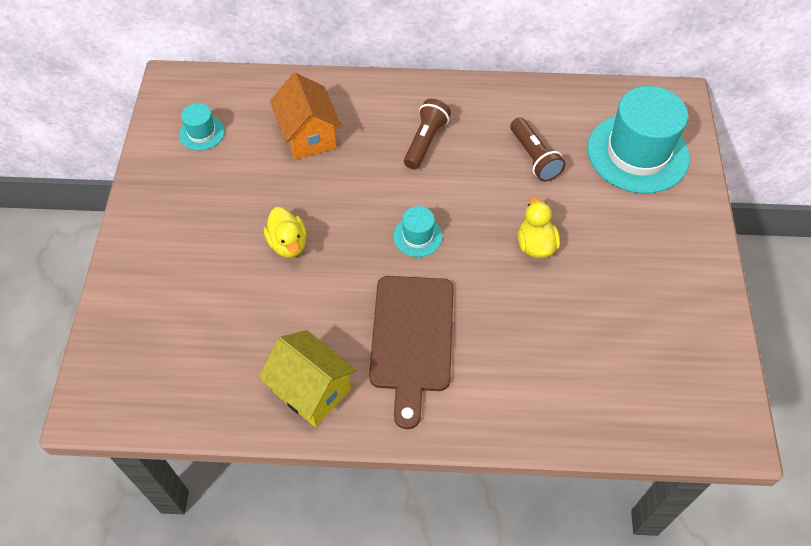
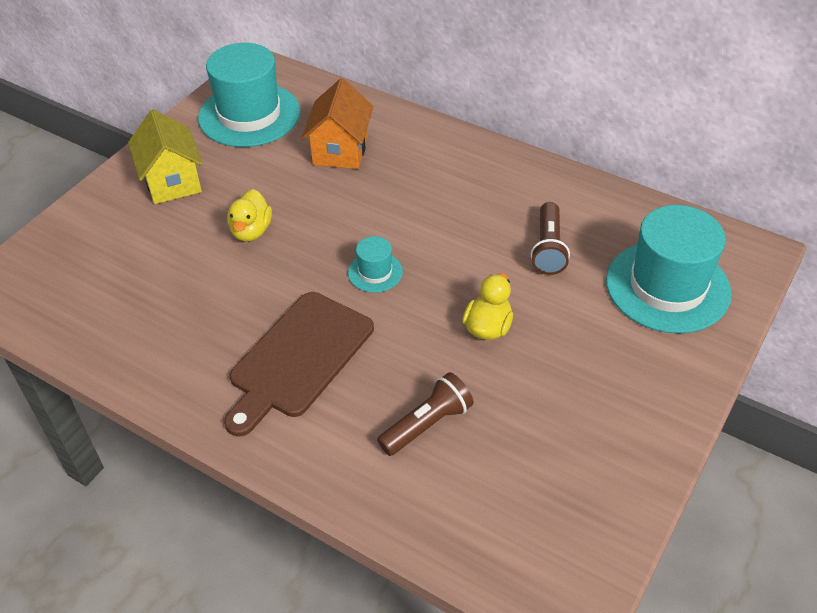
camera: 30 degrees right, 10 degrees down
(202, 133) = (249, 115): turquoise hat -> turquoise hat, size x2.19
(311, 390) = (173, 361): yellow house -> yellow house (172, 182)
(425, 141) = (447, 194): brown flashlight -> brown flashlight (427, 424)

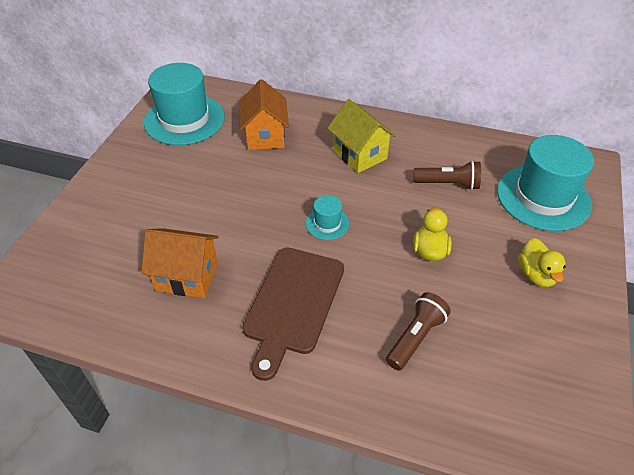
camera: 15 degrees left, 0 degrees up
(172, 182) = (139, 179): yellow house -> yellow house (359, 154)
(189, 305) = (187, 276): none -> orange house
(251, 231) = (217, 208): yellow duck -> yellow duck (536, 275)
(548, 248) = (448, 184): brown flashlight -> brown flashlight turned 75 degrees counterclockwise

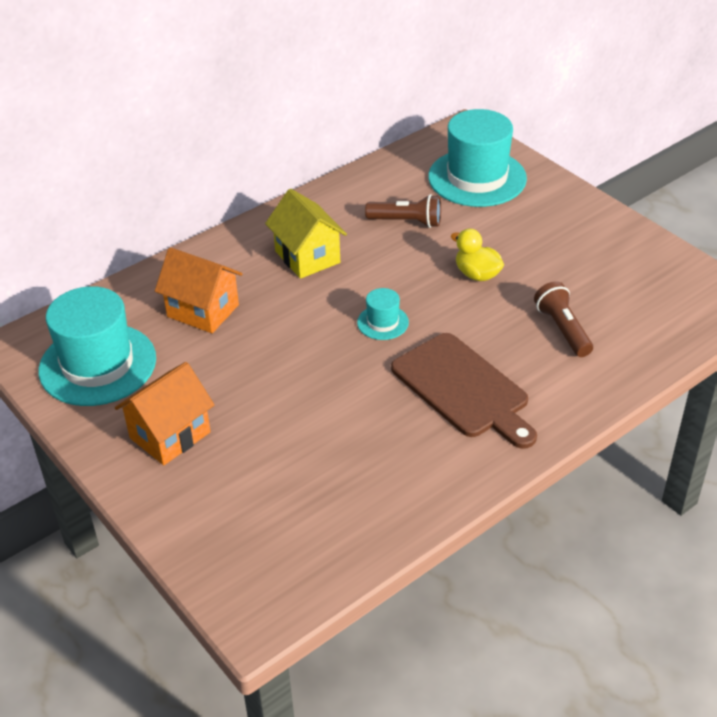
camera: 55 degrees left, 5 degrees down
(187, 276) = (362, 452): orange house -> orange house (170, 435)
(359, 154) = (307, 257): yellow house -> yellow house turned 60 degrees clockwise
(448, 184) = (407, 222): brown flashlight -> brown flashlight turned 60 degrees clockwise
(536, 275) = (555, 229): yellow duck -> none

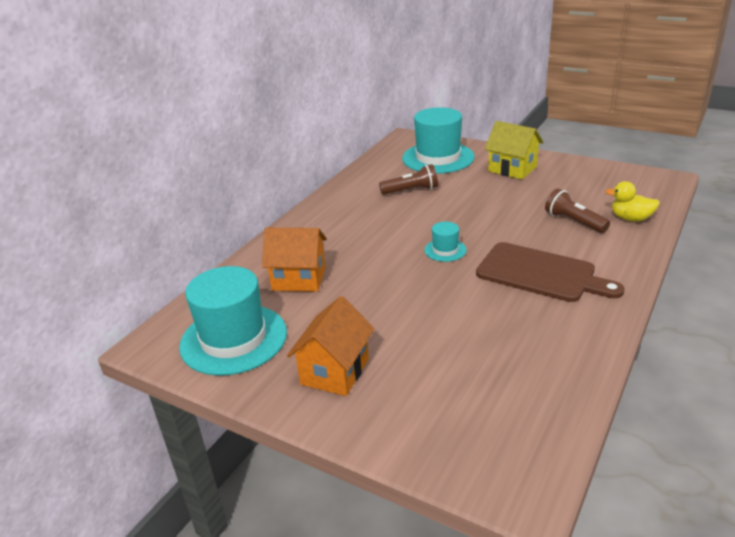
camera: 20 degrees left, 10 degrees down
(307, 257) = (355, 226): yellow house -> yellow house (512, 169)
(477, 274) = (486, 207): yellow duck -> yellow duck (631, 218)

